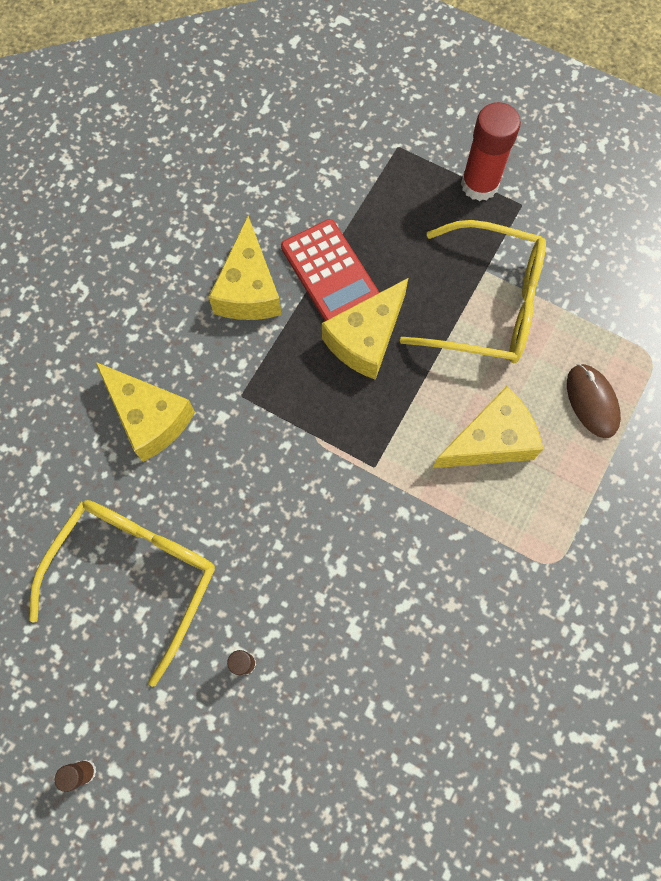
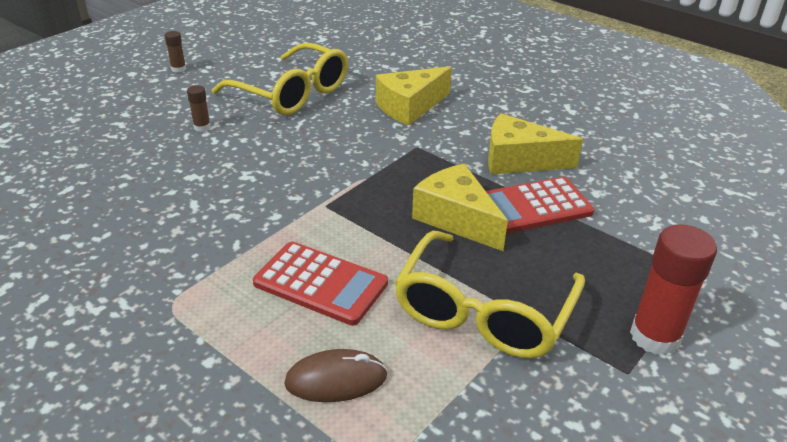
camera: 100 degrees right, 35 degrees down
(490, 441) = (320, 283): yellow cheese -> red calculator

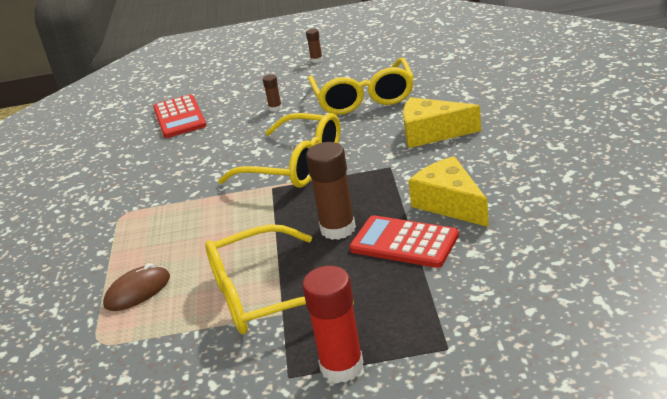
camera: 50 degrees right, 5 degrees down
(316, 175) = (295, 165): none -> yellow glasses
(320, 283) = (203, 235): red calculator -> red calculator (179, 117)
(336, 379) = (137, 291): brown mouse -> brown mouse turned 75 degrees counterclockwise
(456, 218) = (338, 229): yellow cheese -> brown glue stick

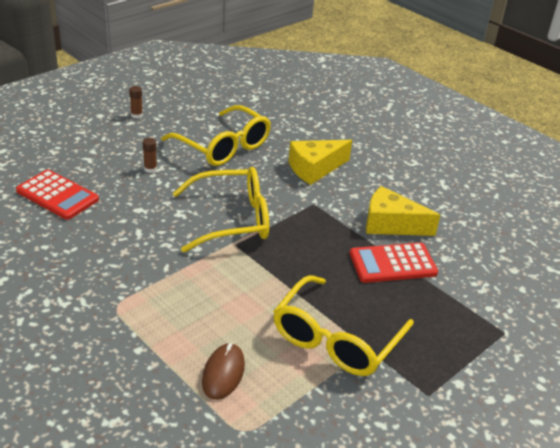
camera: 45 degrees left, 5 degrees up
(338, 229) = (332, 266): brown glue stick -> none
(342, 366) = (455, 372): red glue stick -> none

